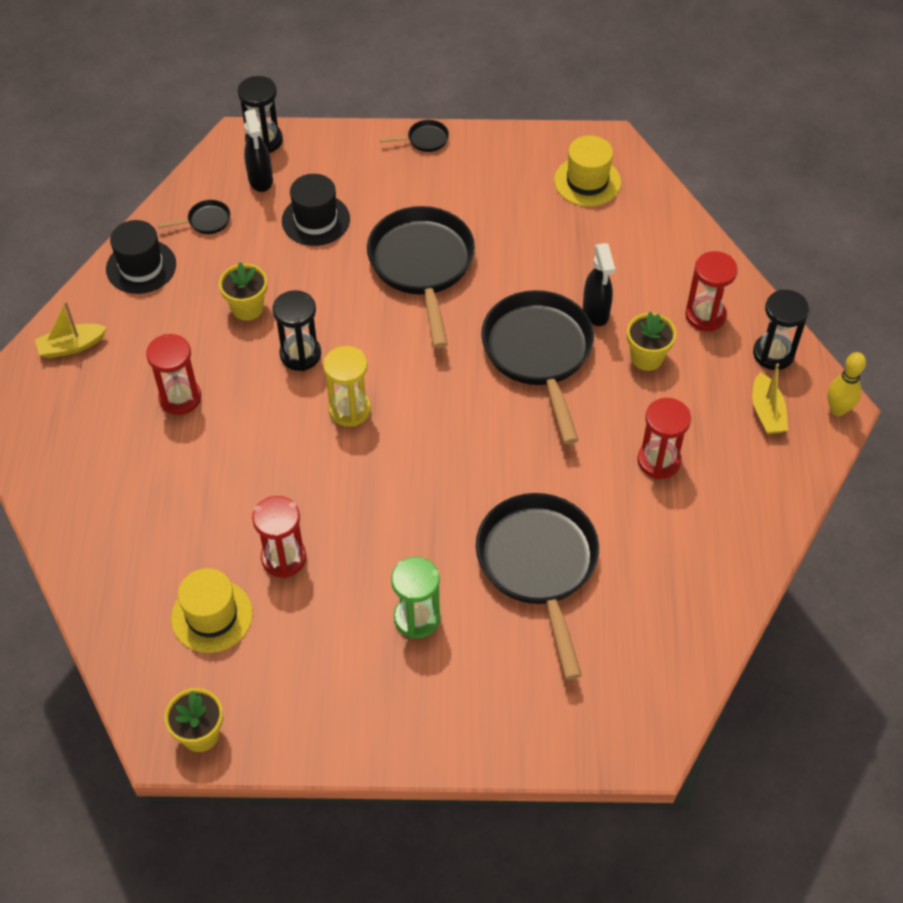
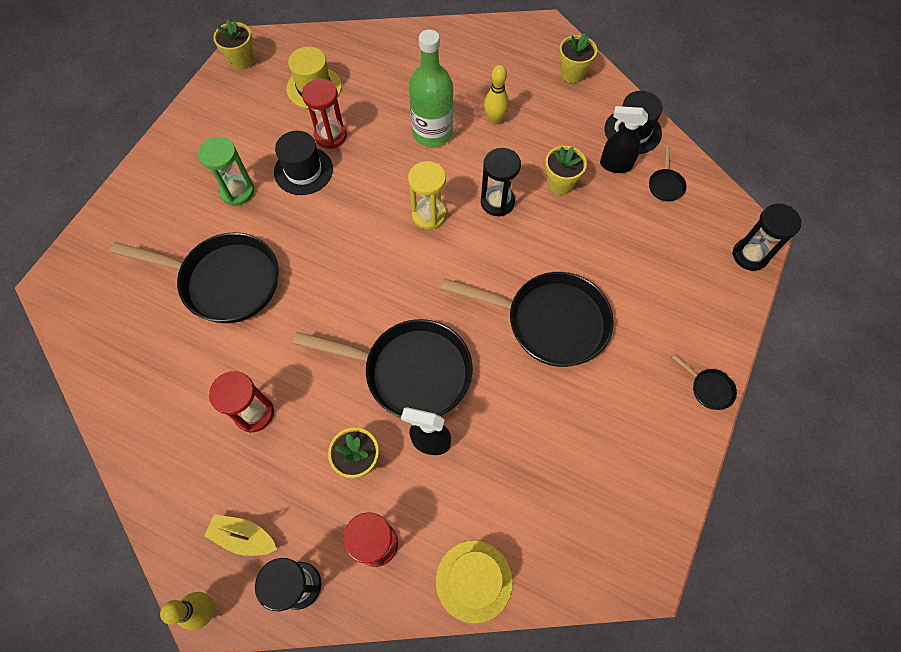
camera: 115 degrees right, 10 degrees up
(71, 346) = (572, 74): yellow boat -> yellow flower pot
(180, 398) = (495, 119): red hourglass -> yellow bowling pin
(229, 452) = (432, 133): none -> green bottle
(260, 180) = (700, 237): black spray bottle -> black spray bottle (615, 165)
(315, 220) = (637, 261): black hat -> black hat (303, 170)
(424, 140) = (709, 388): black pan -> black pan turned 60 degrees counterclockwise
(587, 181) = (596, 519): yellow hat -> yellow hat (474, 580)

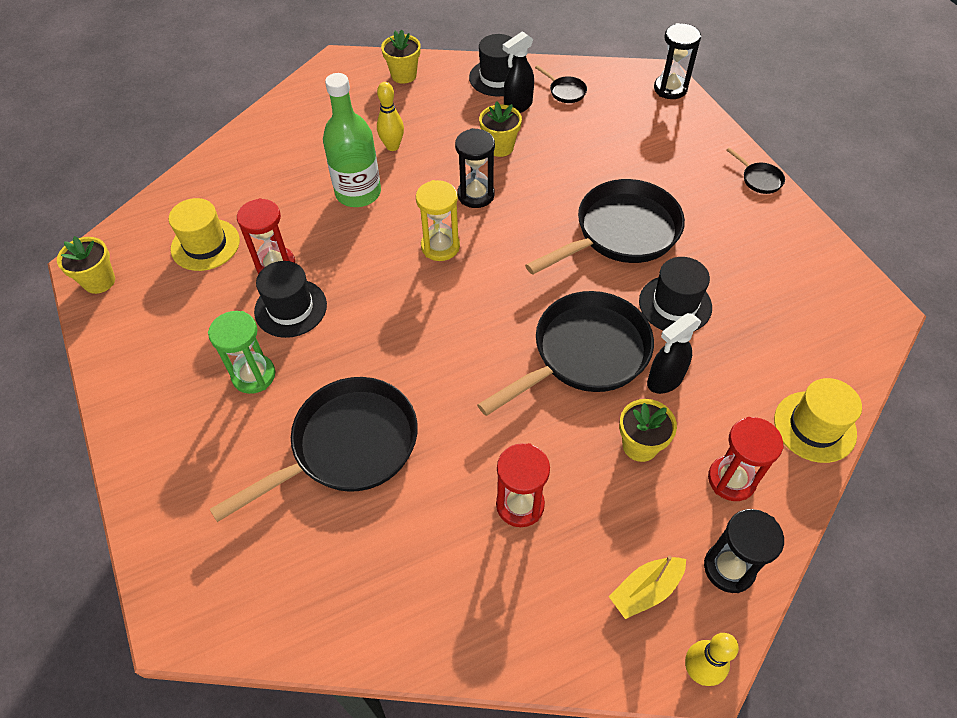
camera: 50 degrees left, 10 degrees down
(510, 405) = (675, 304): none -> black hat
(709, 388) = (759, 179): black pan -> black pan turned 60 degrees clockwise

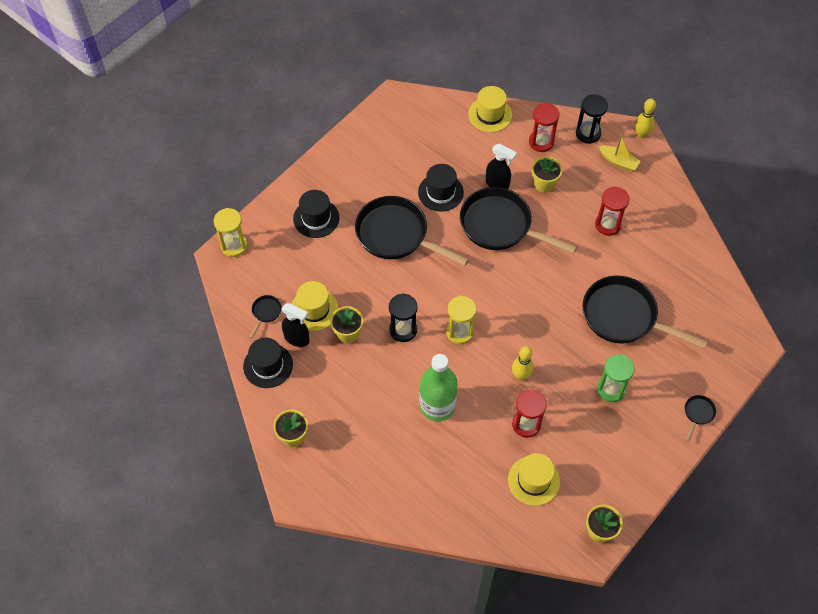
camera: 115 degrees left, 5 degrees up
(290, 308) = (554, 395): black hat -> black hat (316, 218)
(392, 146) = (380, 405): yellow bowling pin -> yellow bowling pin (521, 375)
(548, 129) = (314, 309): none -> yellow hat
(670, 89) = (234, 246): black hourglass -> yellow hourglass
(759, 179) = (310, 173): black pan -> black pan (698, 414)

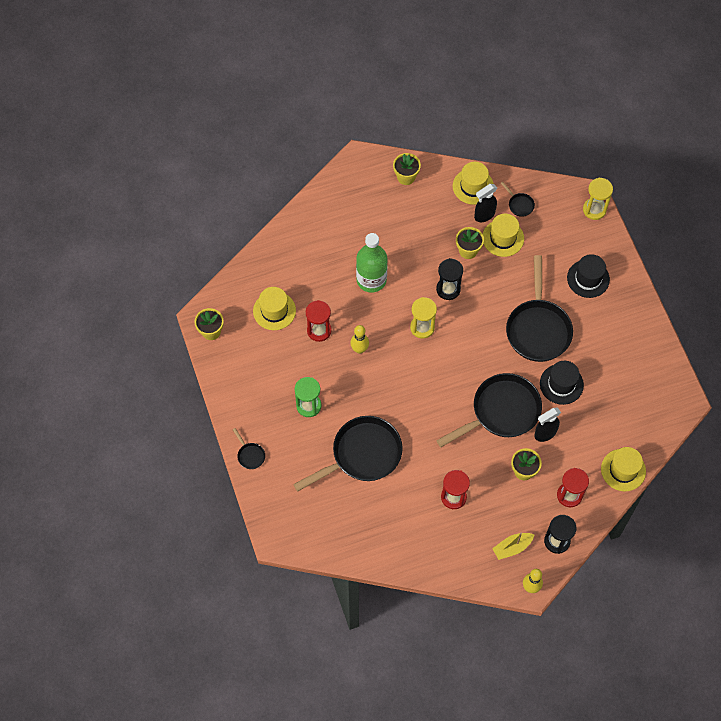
camera: 120 degrees right, 5 degrees up
(268, 365) = (473, 186): black hat -> yellow hat
(396, 235) = (538, 329): black pan -> black pan turned 120 degrees clockwise

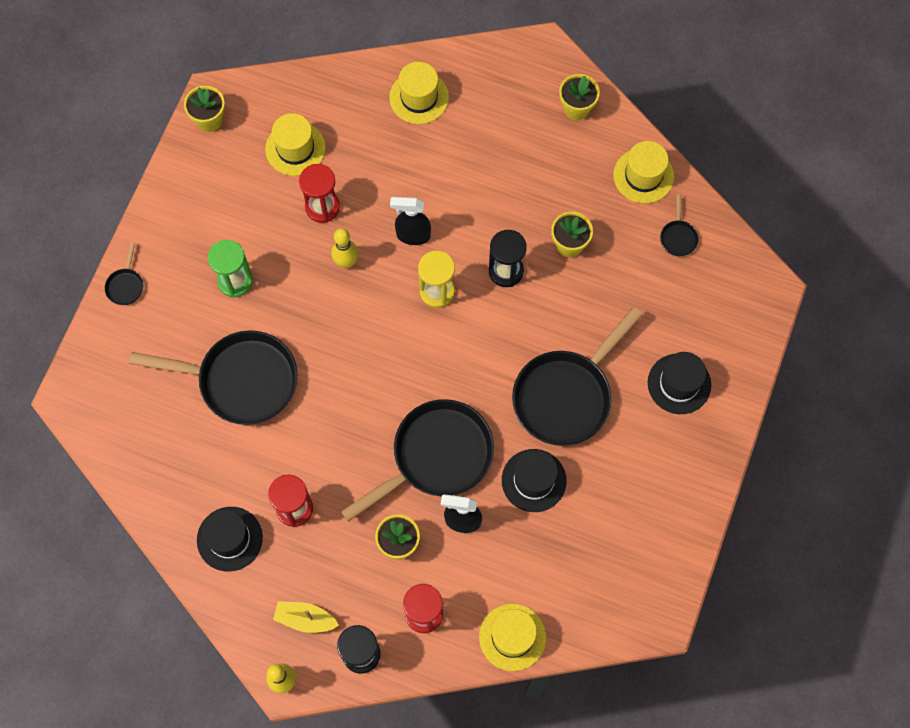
camera: 40 degrees right, 5 degrees up
(371, 280) = (431, 194): green bottle -> none
(434, 540) = (229, 539): none -> black hat
(484, 215) = (625, 218): black spray bottle -> black spray bottle (412, 235)
(501, 412) = (436, 456): black pan -> black pan turned 45 degrees counterclockwise
(503, 238) = (623, 261): yellow hat -> yellow hat (419, 97)
(594, 209) = (762, 309): yellow hourglass -> none

